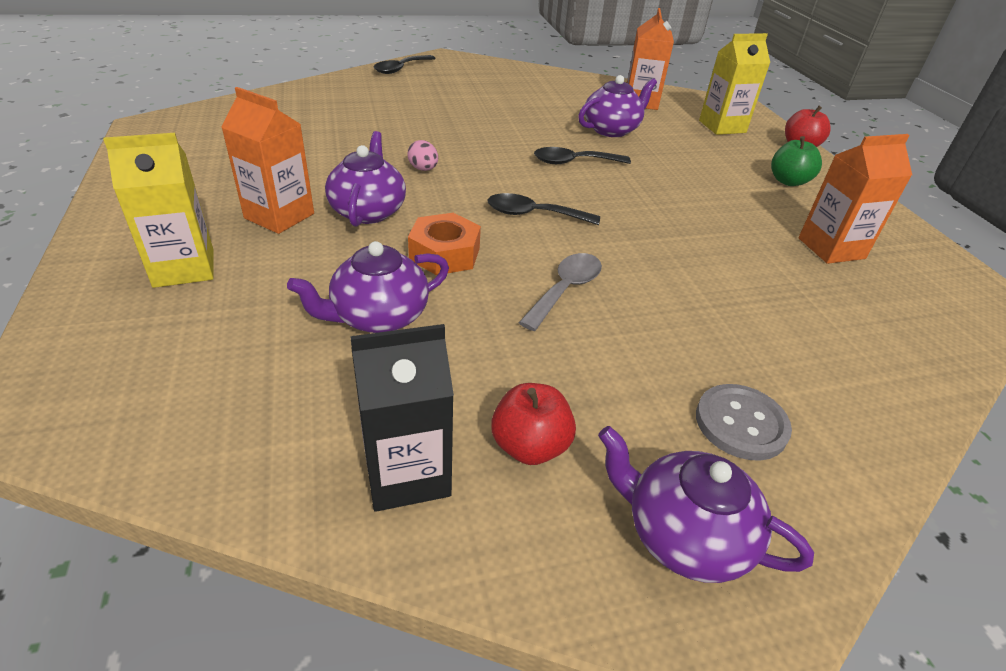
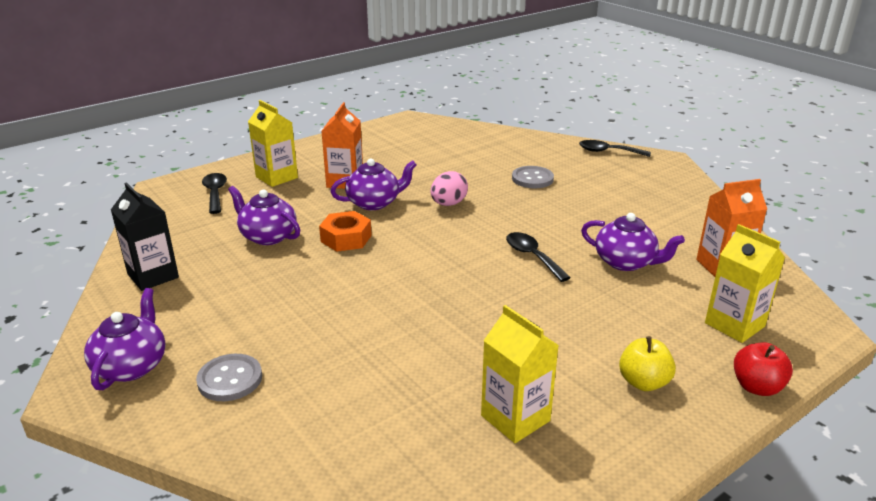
camera: 70 degrees right, 10 degrees down
(415, 114) = (532, 179): none -> grey button
(423, 169) = (448, 204): pink egg -> pink egg, size x1.52
(530, 446) = (182, 305): red apple -> none
(534, 215) = (426, 257): black spoon -> black spoon (215, 193)
(565, 290) = (336, 288): grey spoon -> none
(788, 181) = (643, 382): green apple -> yellow apple
(831, 248) = (515, 418): orange carton -> yellow carton

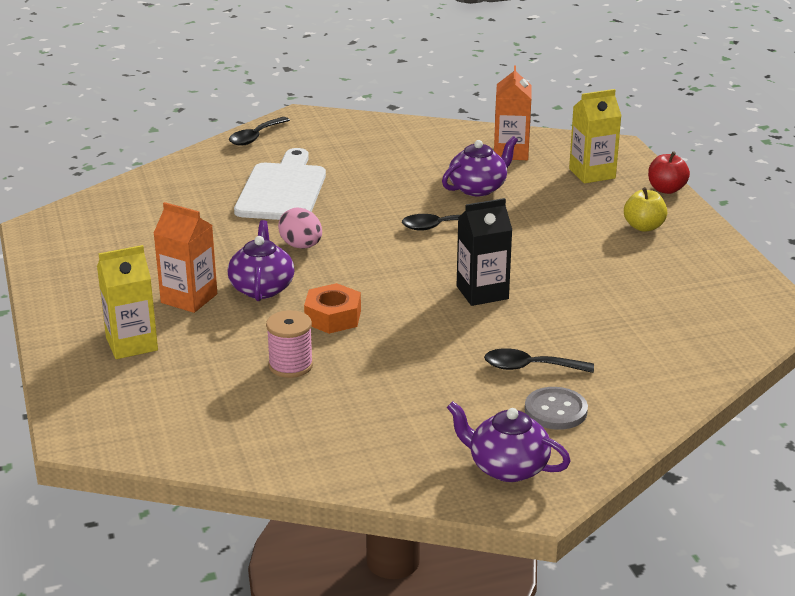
camera: 70 degrees left, 0 degrees up
(153, 276) = (331, 450): black carton -> black carton (482, 292)
(215, 193) = (139, 394): black spoon -> black spoon (530, 367)
(268, 236) = (290, 365): purple teapot -> pink spool
(515, 418) = (663, 285): yellow carton -> none
(532, 179) = (282, 190): grey button -> white cutting board

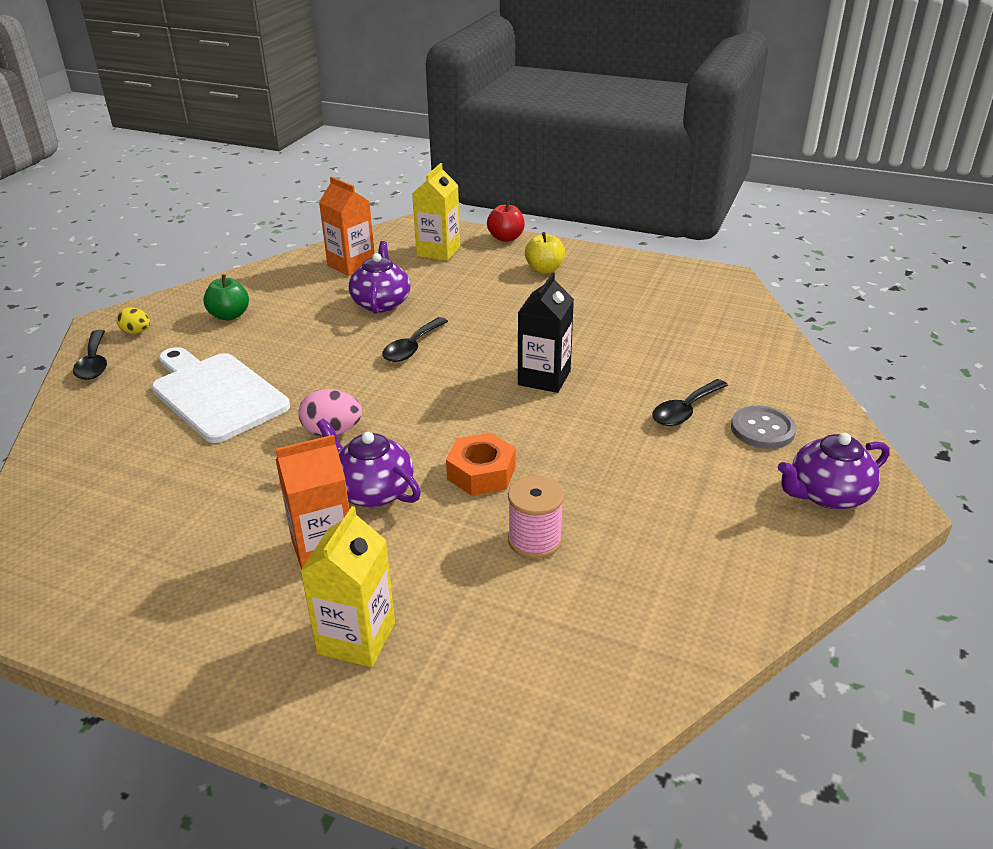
camera: 50 degrees left, 5 degrees up
(306, 130) = (136, 332): none -> yellow egg
(373, 147) = (229, 315): none -> green apple

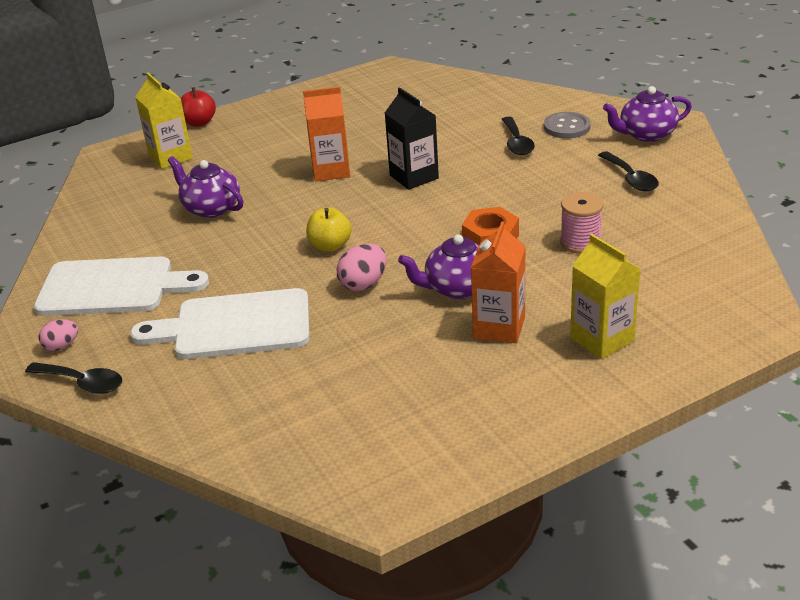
camera: 50 degrees left, 0 degrees up
(136, 332) = (61, 346): yellow egg -> pink egg
(229, 315) = (113, 287): green apple -> white cutting board
(351, 265) = (124, 203): orange carton -> orange carton (331, 171)
(412, 347) = (298, 215): black spoon -> black spoon (630, 178)
(544, 269) = (273, 125): yellow apple -> yellow apple (330, 246)
(827, 494) = (646, 134): purple teapot -> purple teapot turned 60 degrees clockwise

